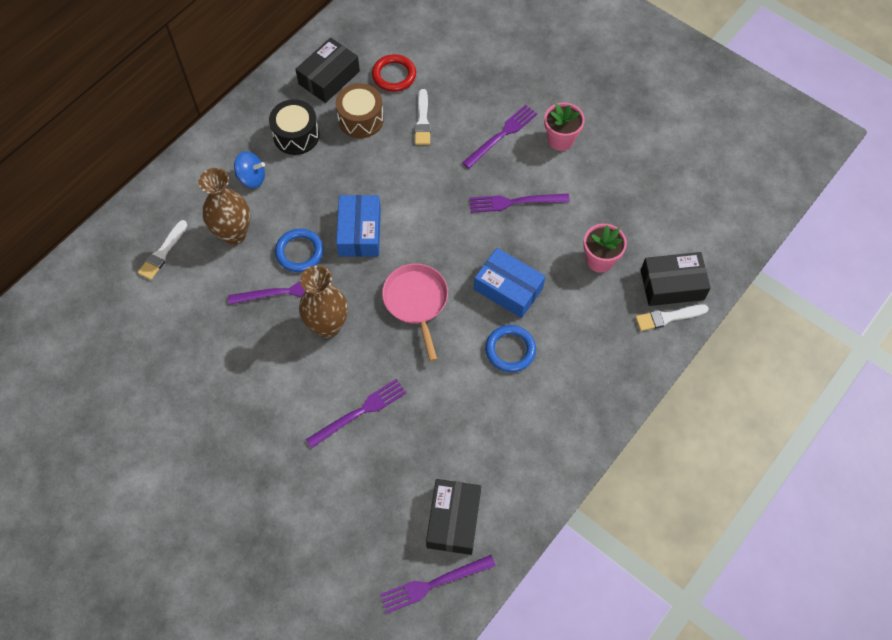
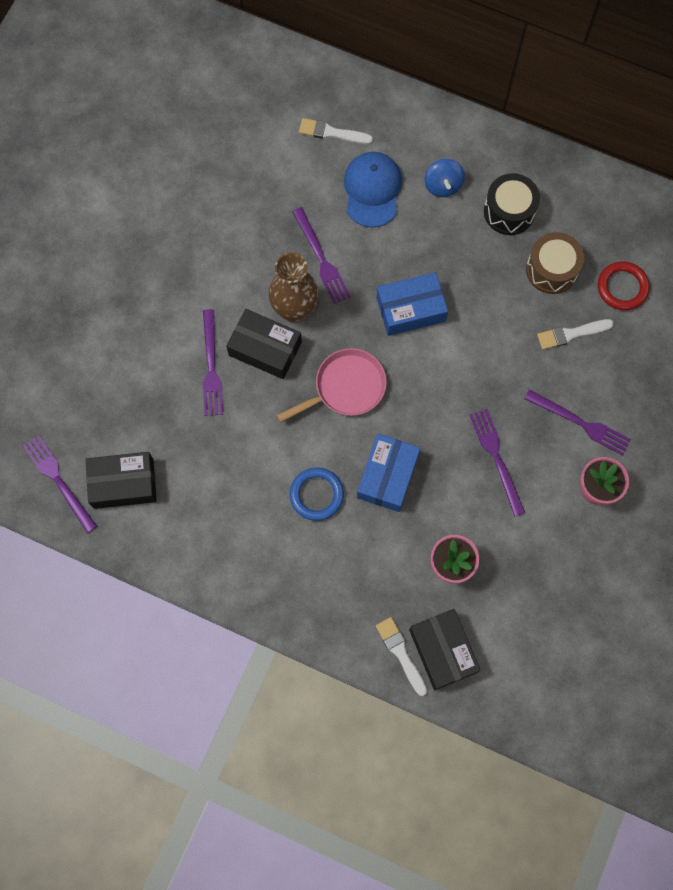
camera: 75 degrees right, 10 degrees up
(234, 234) = (372, 190): brown vase -> blue cap
(299, 252) = (370, 258): blue ring -> none
(329, 77) = (595, 221): black box -> black box (265, 348)
(359, 412) = (211, 367): purple fork -> purple fork turned 45 degrees clockwise

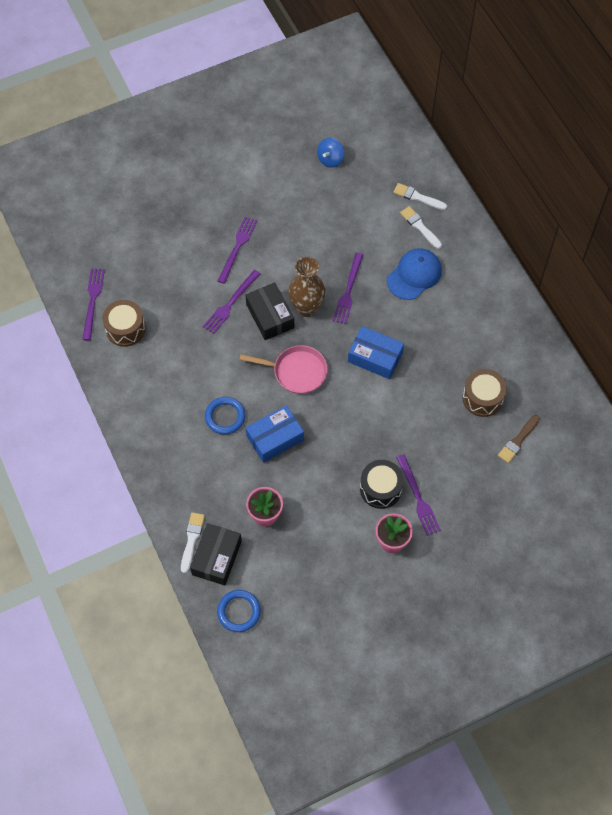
camera: 40 degrees right, 10 degrees down
(123, 483) = (125, 329): black box -> brown drum
(443, 185) = (460, 302): blue spinning top -> blue spinning top (330, 159)
(496, 458) = (348, 478): purple fork -> purple fork (237, 247)
(509, 211) = (487, 346): black drum -> black drum (380, 489)
(514, 688) = (239, 612): none -> blue ring
(571, 334) = (460, 443): white brush -> white brush (417, 197)
(622, 287) = (518, 441): red ring -> brown brush

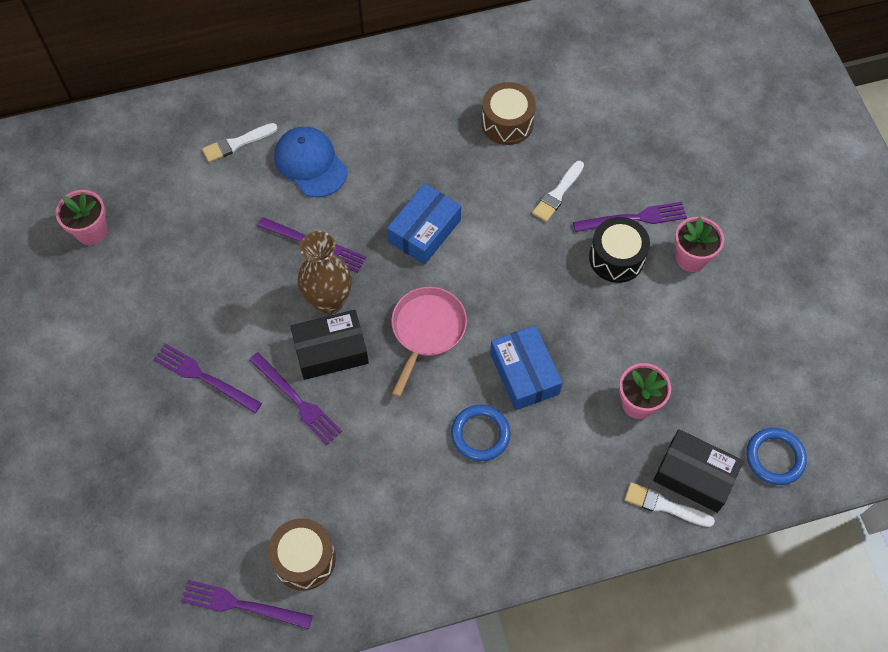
camera: 80 degrees left, 0 degrees up
(330, 159) = (91, 231): blue spinning top -> pink flower pot
(417, 197) = (189, 137): white brush -> white brush (557, 194)
(518, 441) = (571, 98): brown brush -> none

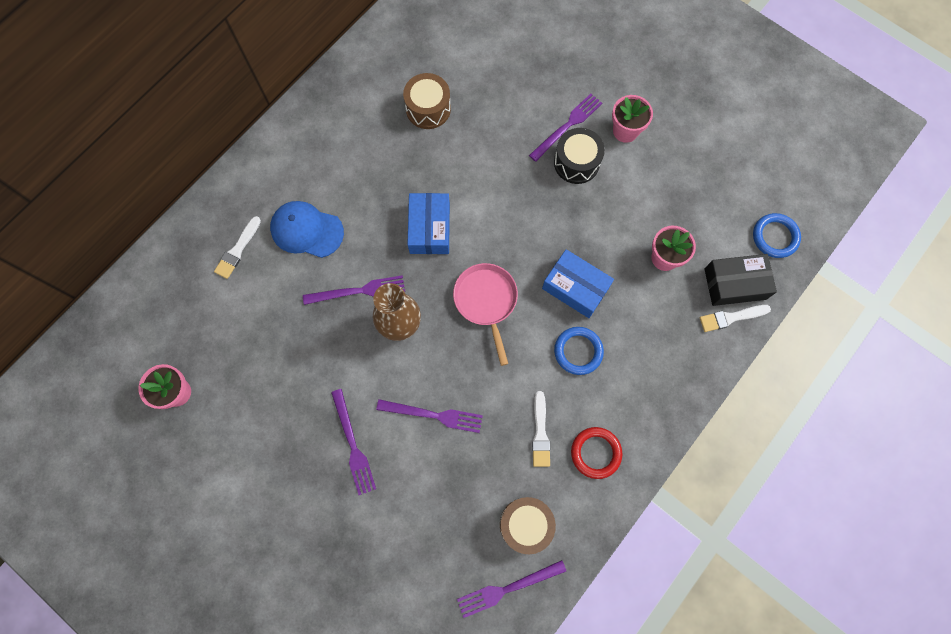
camera: 35 degrees left, 10 degrees up
(204, 377) = (353, 445): purple fork -> purple fork turned 105 degrees counterclockwise
(331, 350) = (430, 362): black box -> none
(423, 540) = (595, 453): none -> red ring
(557, 194) = (502, 140): white brush -> white brush (540, 433)

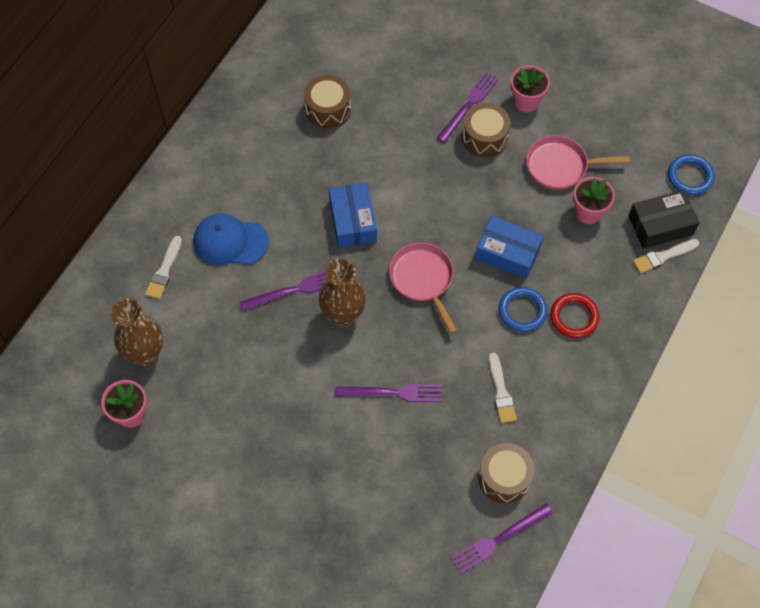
camera: 10 degrees left, 10 degrees down
(203, 333) = (145, 354): none -> brown vase
(353, 445) = (319, 433): purple fork -> none
(576, 162) = (484, 138): black drum -> brown drum
(595, 453) = (558, 401): red ring -> red ring (574, 317)
(646, 204) = (560, 166): none -> pink pan

